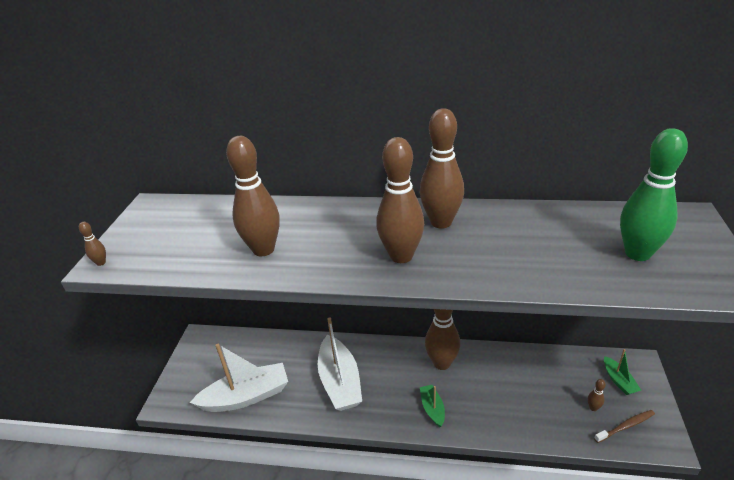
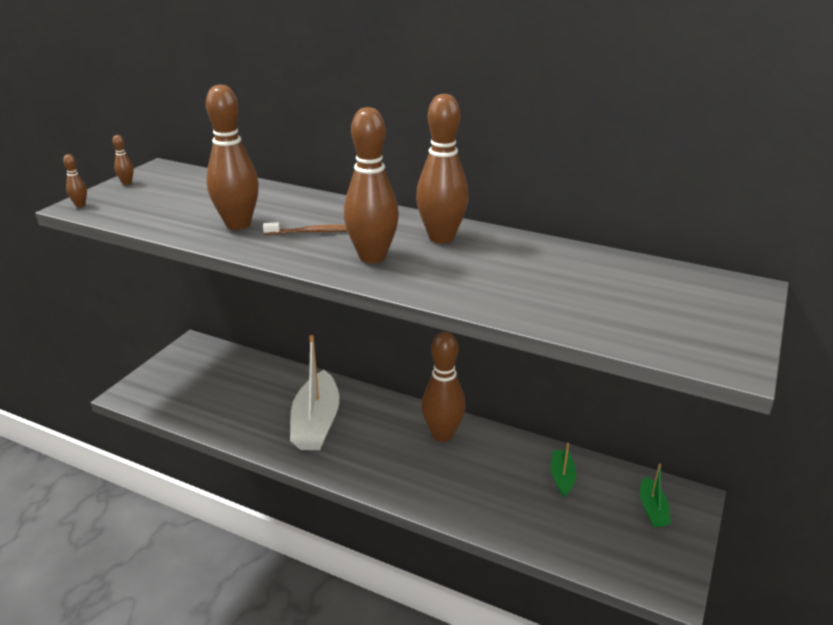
camera: 15 degrees right, 5 degrees down
(246, 396) = (210, 410): white boat -> none
(432, 409) = (404, 475): green boat -> green boat (562, 477)
(593, 408) = (600, 527): brown bowling pin -> brown bowling pin (127, 183)
(625, 426) = (629, 557): brown toothbrush -> brown toothbrush (313, 232)
(637, 253) = (642, 308): green bowling pin -> none

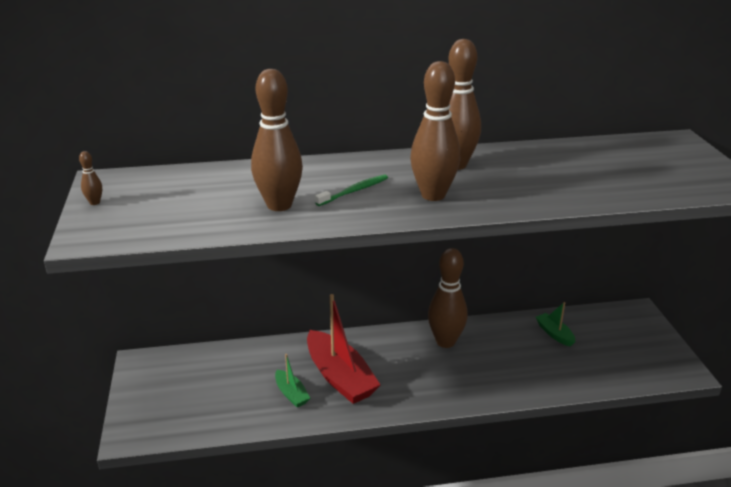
camera: 35 degrees left, 0 degrees up
(80, 205) = (85, 237): brown bowling pin -> none
(313, 232) = (354, 191): brown toothbrush -> green toothbrush
(316, 423) = (340, 377): white boat -> red boat
(652, 509) = (625, 328): green boat -> green boat (291, 394)

